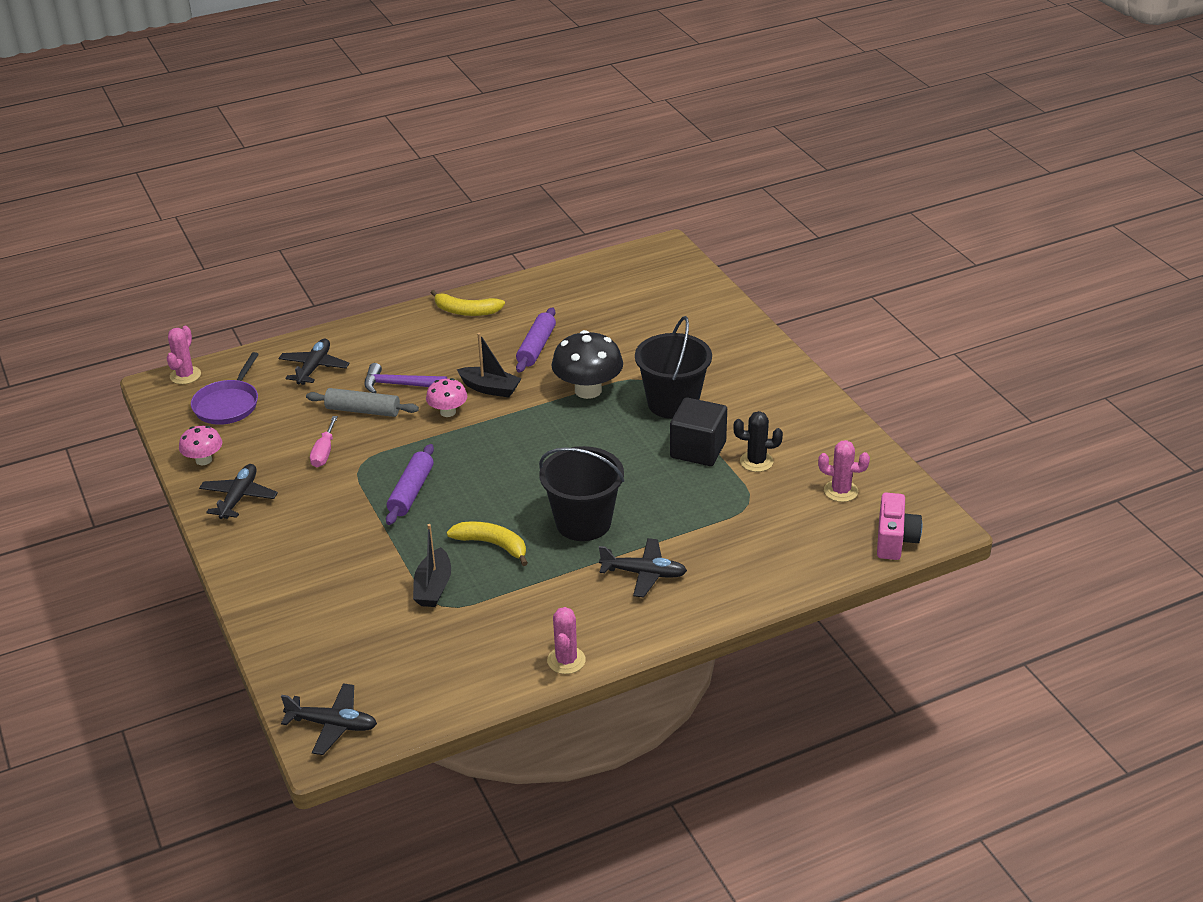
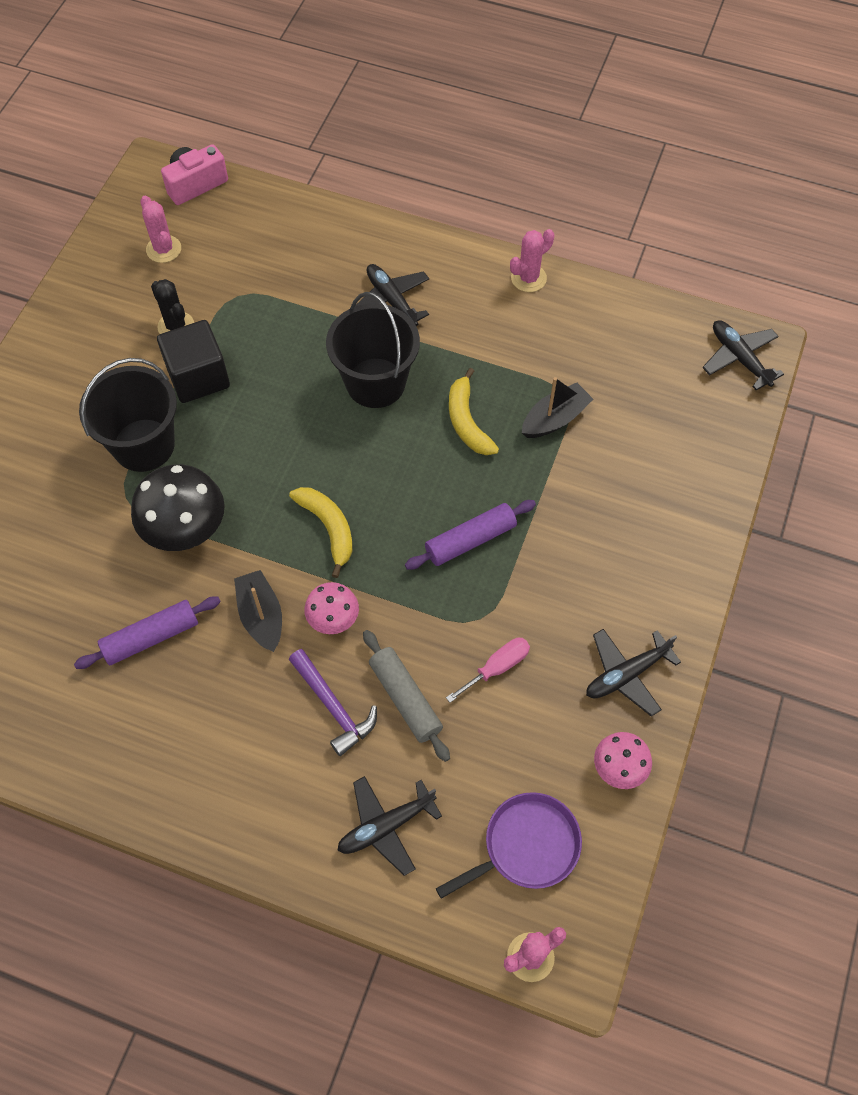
camera: 135 degrees left, 25 degrees up
(466, 311) = (141, 773): yellow banana -> yellow banana (328, 528)

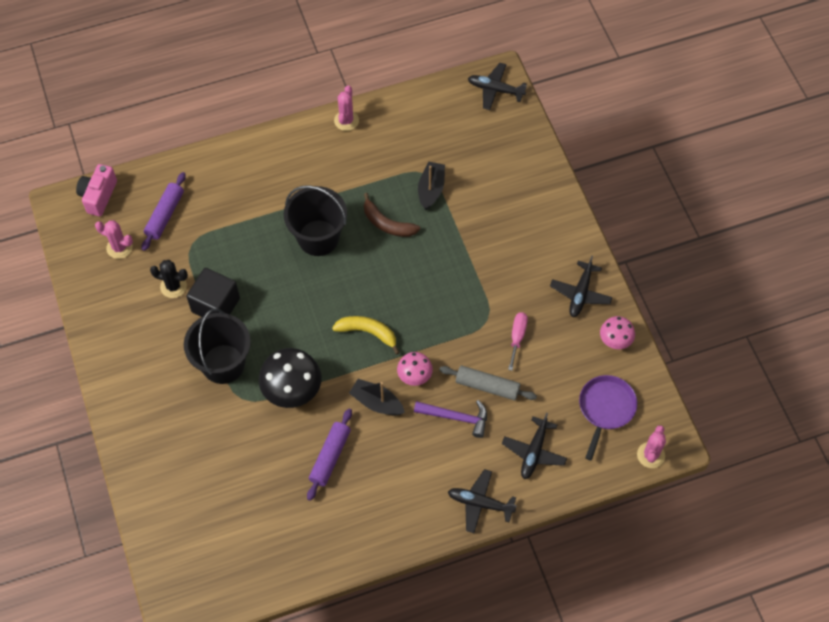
camera: 40 degrees left, 0 degrees up
(392, 300) = (283, 185): black plane -> black plane (480, 503)
(467, 421) = (387, 223): yellow banana -> brown banana
(470, 540) = (446, 284): purple rolling pin -> purple rolling pin (165, 215)

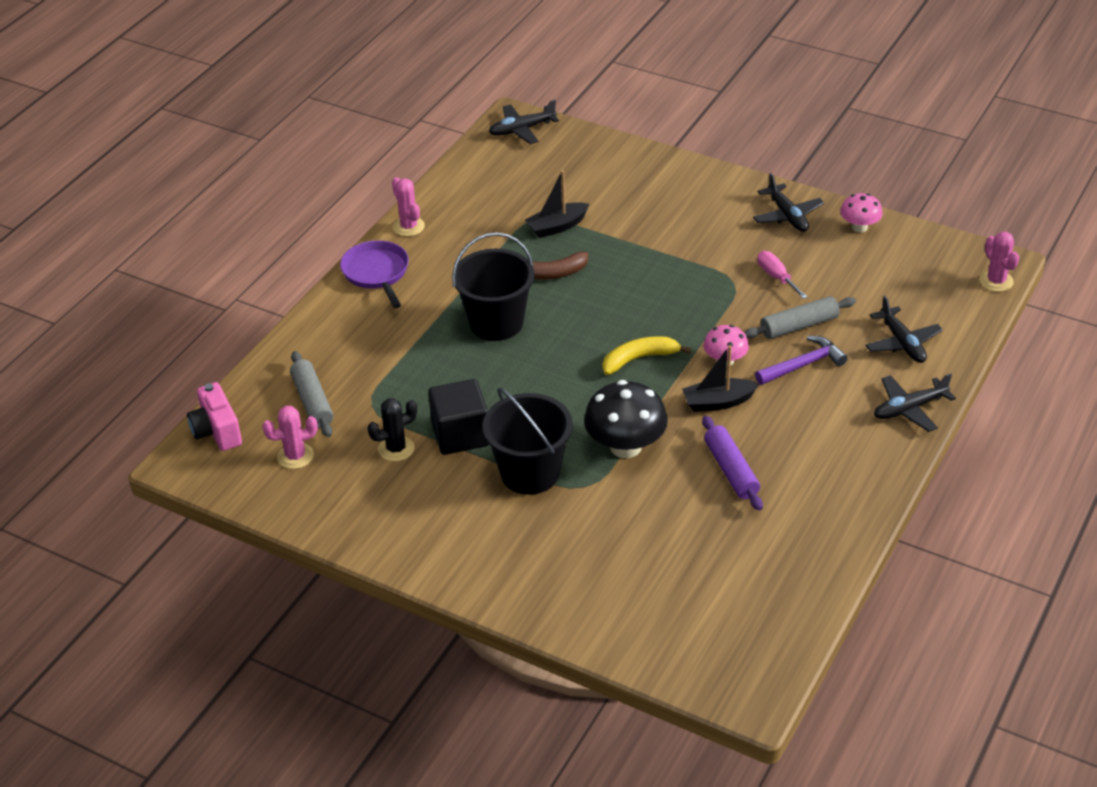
camera: 40 degrees left, 20 degrees down
(165, 215) = (312, 401): purple rolling pin -> grey rolling pin
(431, 189) = (557, 227): black boat -> black boat turned 90 degrees counterclockwise
(605, 409) = (917, 276): purple pan -> purple pan (376, 273)

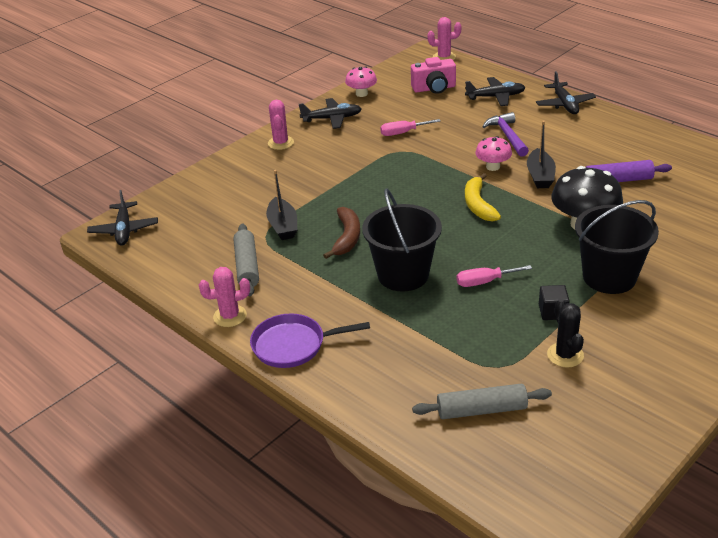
camera: 75 degrees left, 5 degrees down
(217, 431) = (512, 494): pink camera -> pink camera (434, 88)
(295, 456) = (564, 430): pink cactus -> pink cactus (280, 143)
(460, 434) = (552, 312): black cube -> black cube, size x0.53
(498, 381) = (484, 282): none -> pink screwdriver
(799, 326) = (463, 131): grey rolling pin -> grey rolling pin (247, 266)

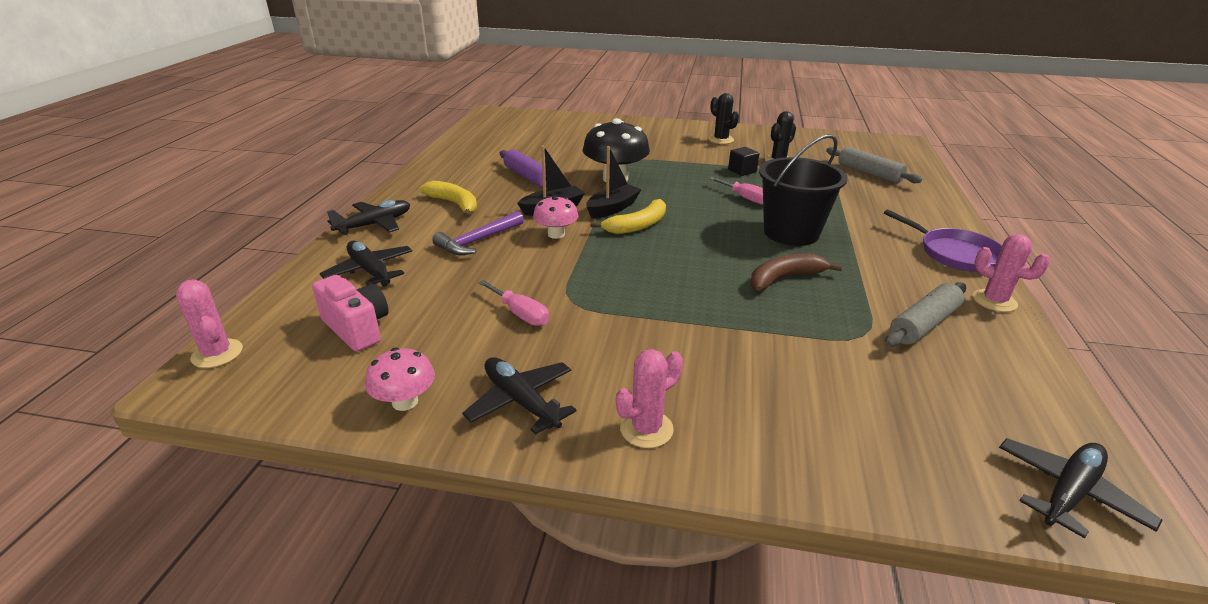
camera: 125 degrees left, 5 degrees down
(283, 226) = (828, 330): black boat -> black boat (612, 208)
(580, 137) = (454, 204): none -> yellow banana
(609, 277) = (674, 161): black bucket -> none
(664, 343) = (721, 140): none -> black cactus

